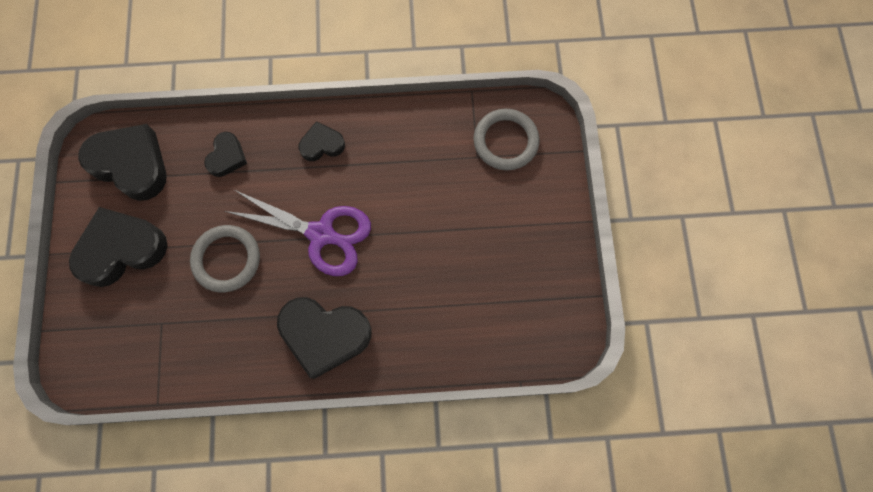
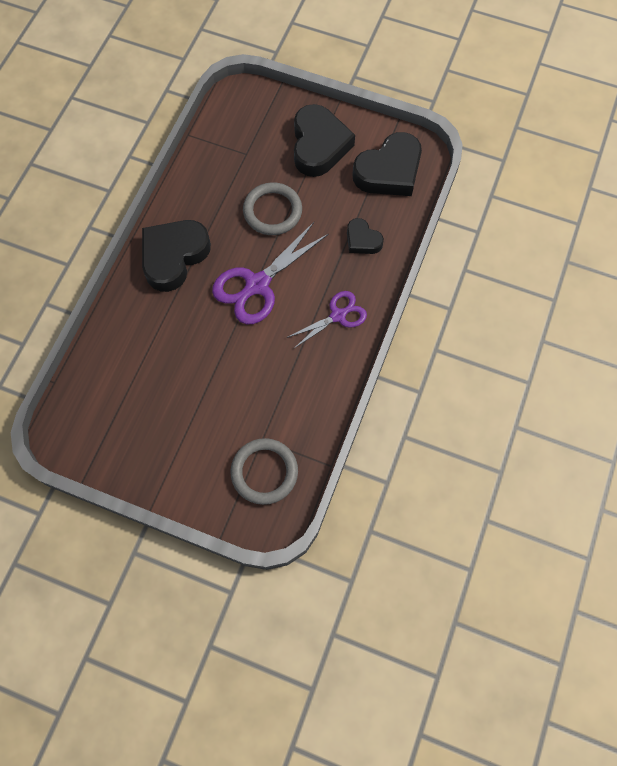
camera: 115 degrees right, 5 degrees down
(322, 144) = (338, 315): black heart -> purple scissors

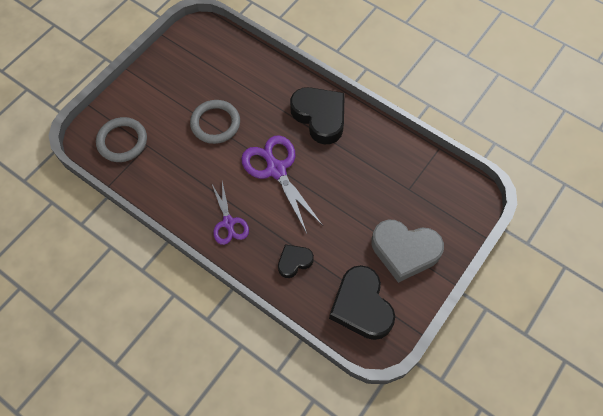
camera: 105 degrees right, 5 degrees down
(272, 211) = (343, 196): grey ring -> grey ring (215, 123)
(319, 145) = (404, 251): black heart -> grey heart

